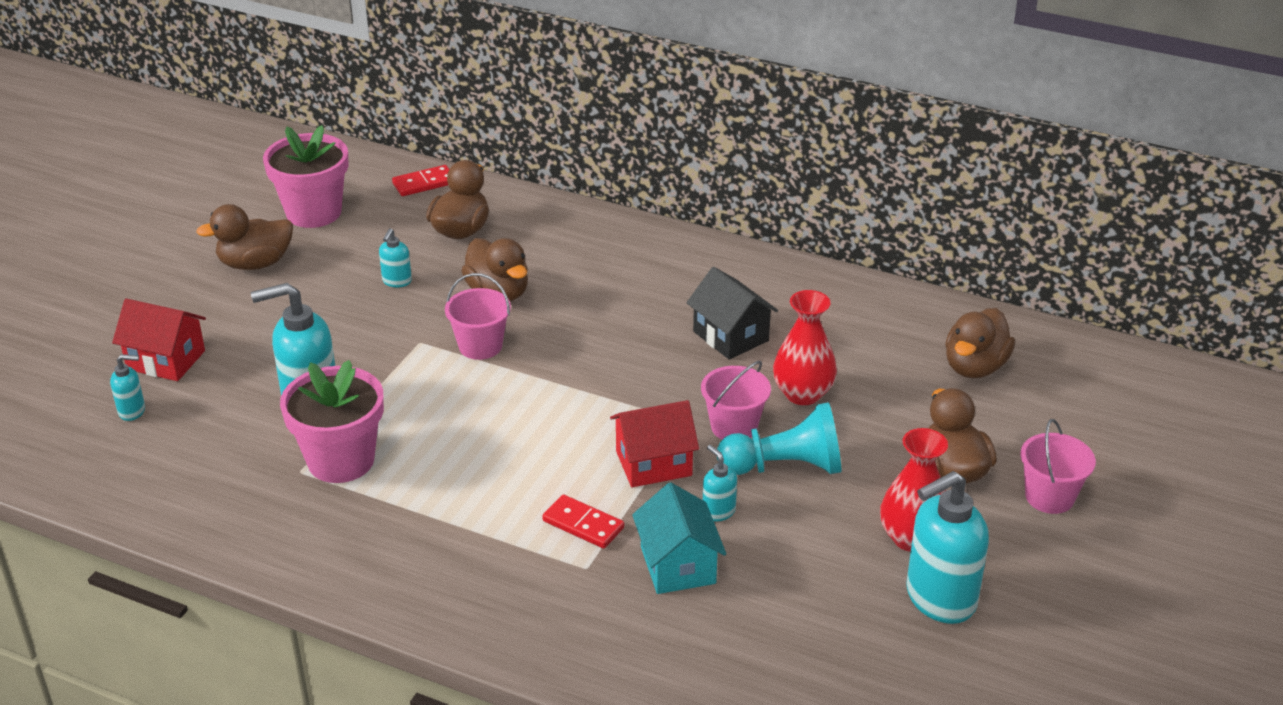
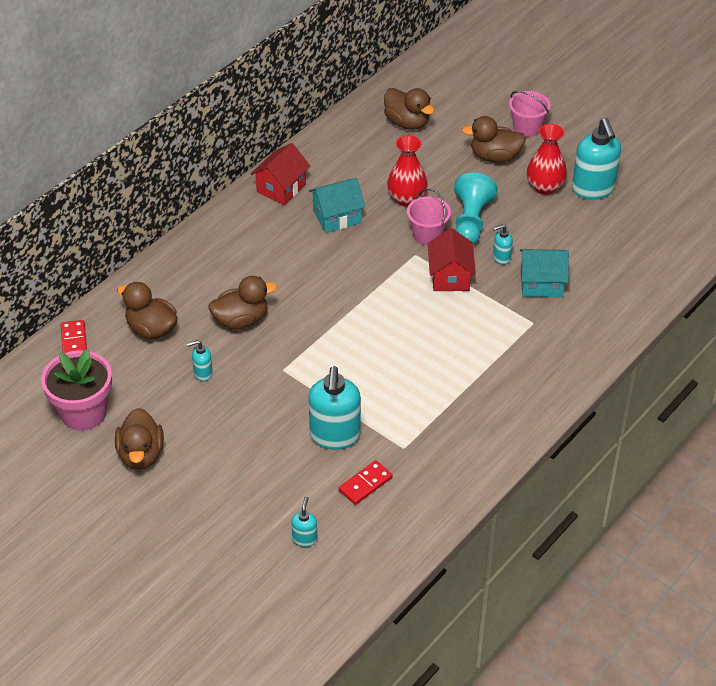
camera: 75 degrees left, 10 degrees up
(166, 360) = (248, 516): red house -> red house (281, 188)
(341, 460) = (399, 425): pink flower pot -> none
(396, 281) = (202, 373): turquoise soap dispenser -> turquoise soap dispenser turned 135 degrees clockwise
(480, 346) = (300, 338): pink bucket -> none
(583, 524) = (495, 317): red domino -> red domino (365, 484)
(730, 336) = (337, 217): black house -> turquoise house

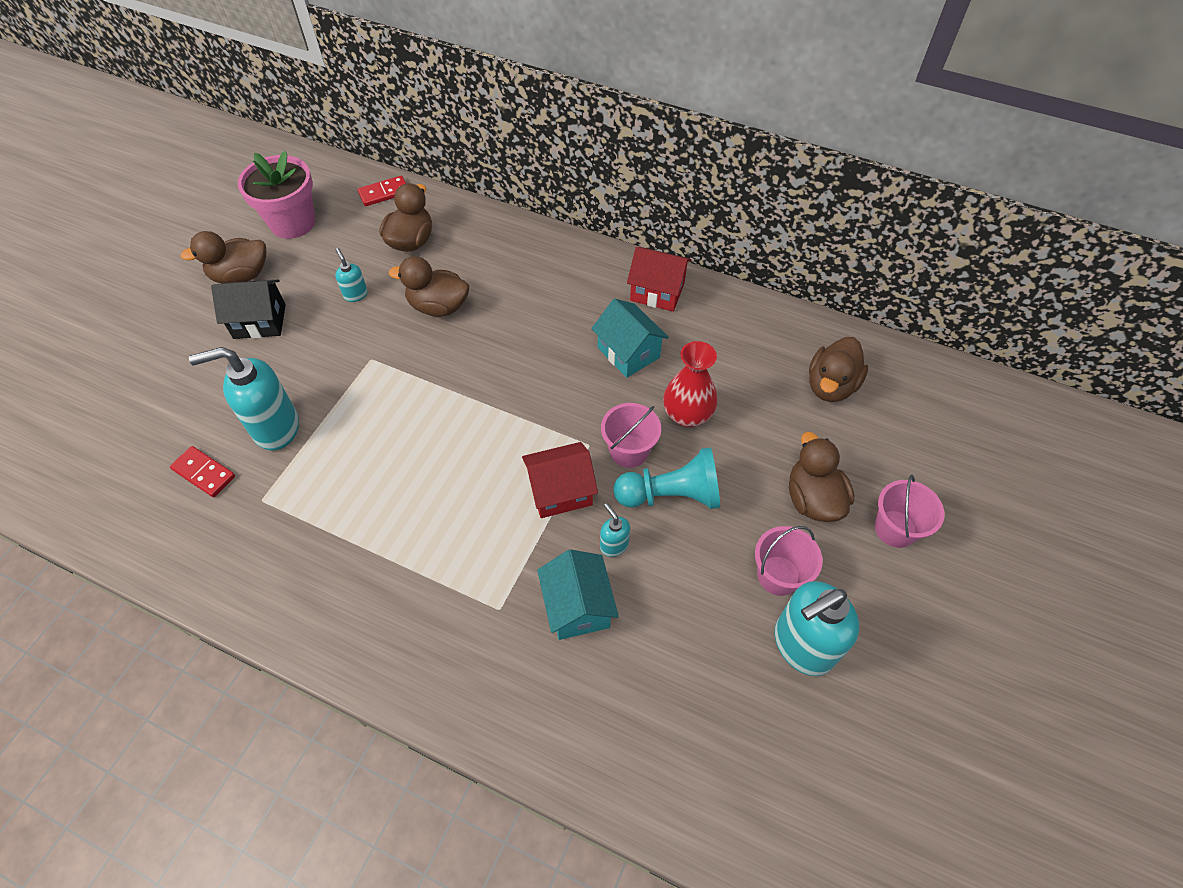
camera: 75 degrees right, 10 degrees up
(207, 442) = (259, 321): none -> black house
(241, 320) = (438, 306): brown duck -> brown duck turned 135 degrees clockwise
(305, 539) = (126, 433): turquoise soap dispenser -> none
(544, 187) = (778, 575): red vase -> pink bucket

